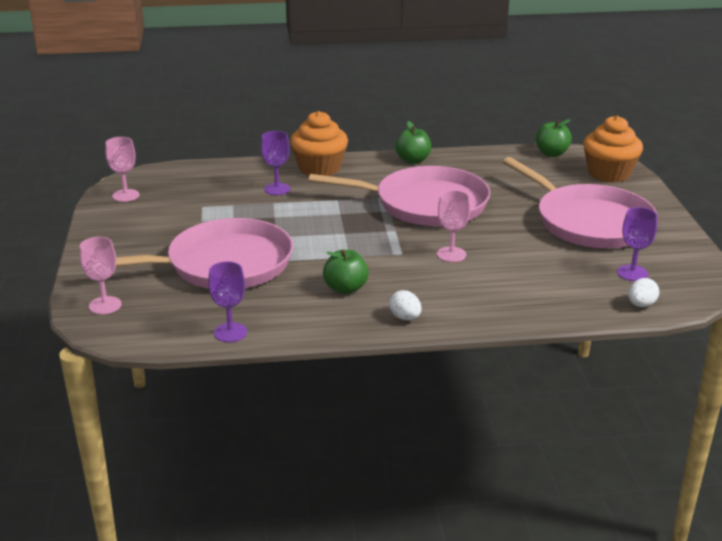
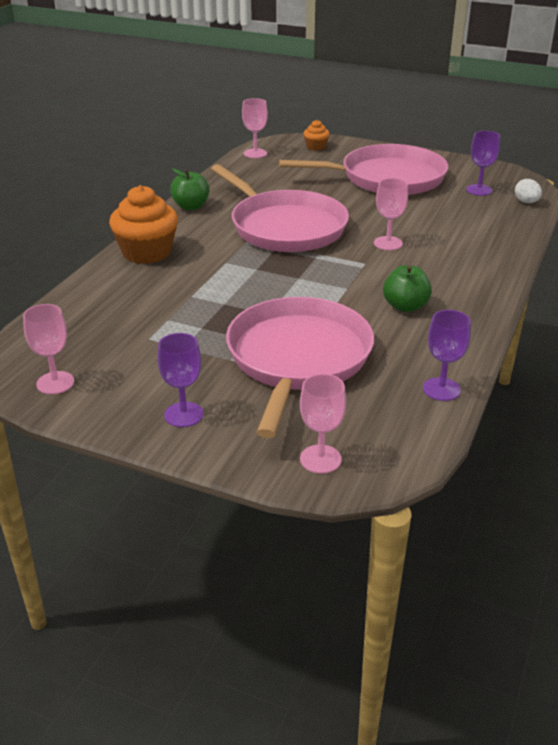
camera: 60 degrees left, 5 degrees up
(277, 189) = (163, 286): purple goblet -> purple goblet (183, 414)
(405, 318) = (479, 294): white egg -> none
(425, 204) = (284, 227): pink pan -> pink pan turned 105 degrees clockwise
(551, 153) = (255, 153): green apple -> pink goblet
(609, 173) = (316, 147): orange cupcake -> orange cupcake, size x0.49

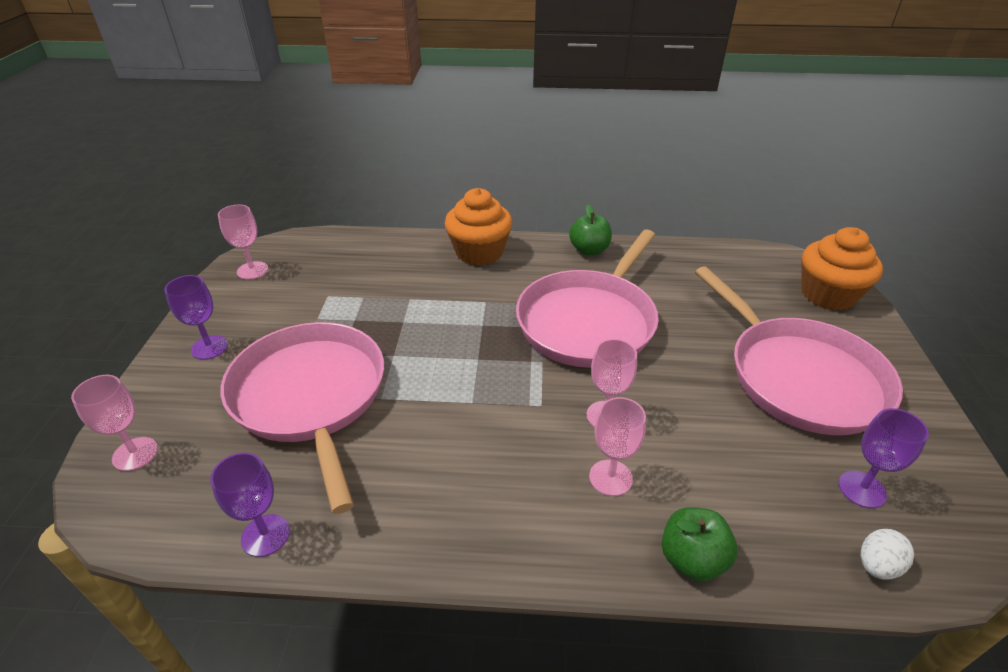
camera: 70 degrees right, 5 degrees up
(255, 153) = (756, 256): pink goblet -> pink goblet (610, 478)
(297, 359) = (311, 397): pink pan -> pink pan turned 105 degrees counterclockwise
(316, 147) = (828, 294): orange cupcake -> orange cupcake, size x2.03
(405, 306) = (449, 464): green apple -> green apple (692, 559)

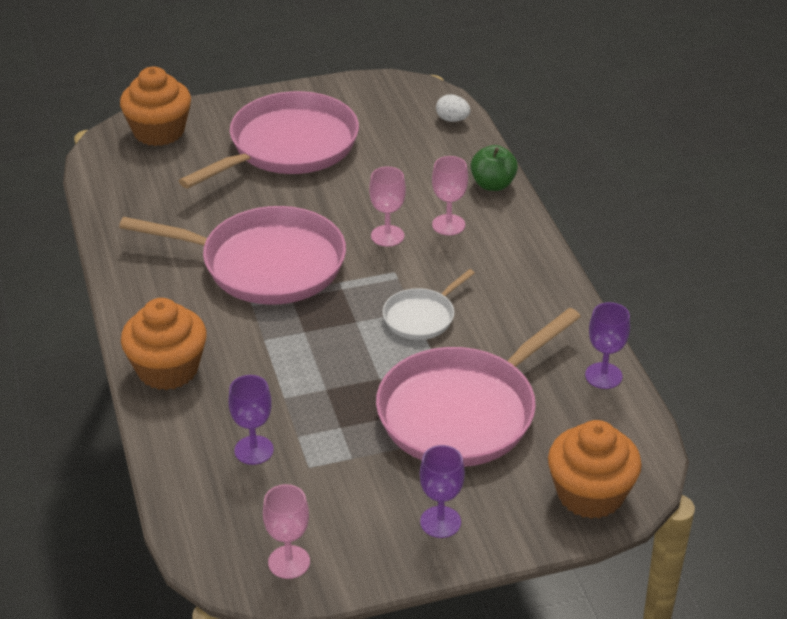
camera: 110 degrees left, 0 degrees up
(135, 454) = (590, 494): pink goblet -> orange cupcake
(458, 406) = (421, 317): none -> white pan
(589, 250) = (132, 285): green apple -> none
(862, 489) = (393, 122): purple goblet -> purple goblet (254, 450)

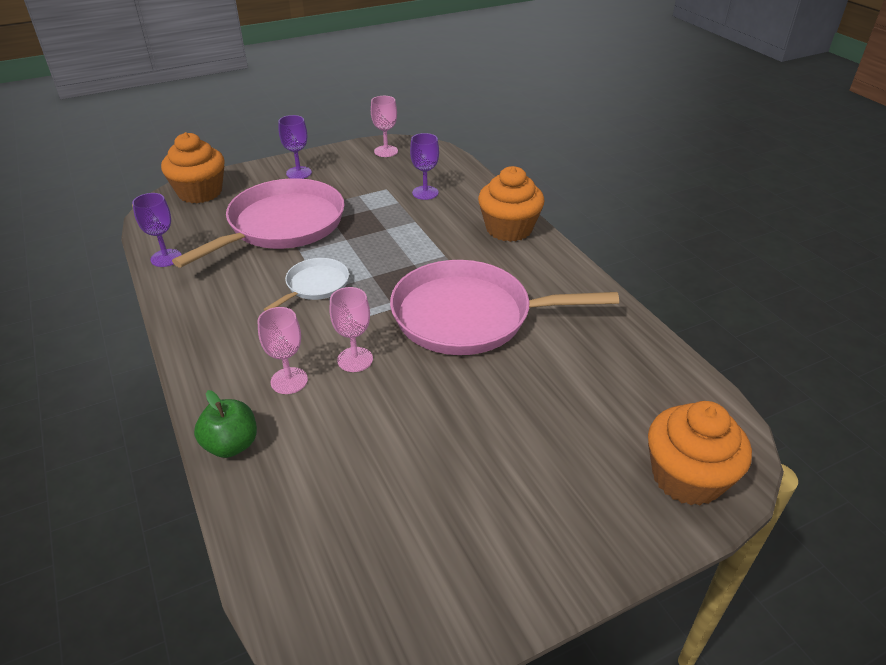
camera: 170 degrees right, 0 degrees up
(288, 146) = (505, 474): pink pan -> none
(452, 119) = (278, 567): white egg -> none

